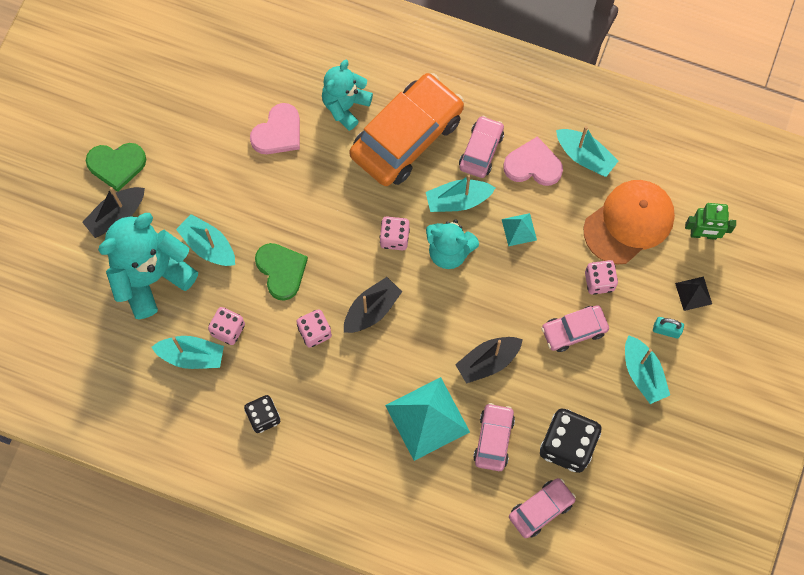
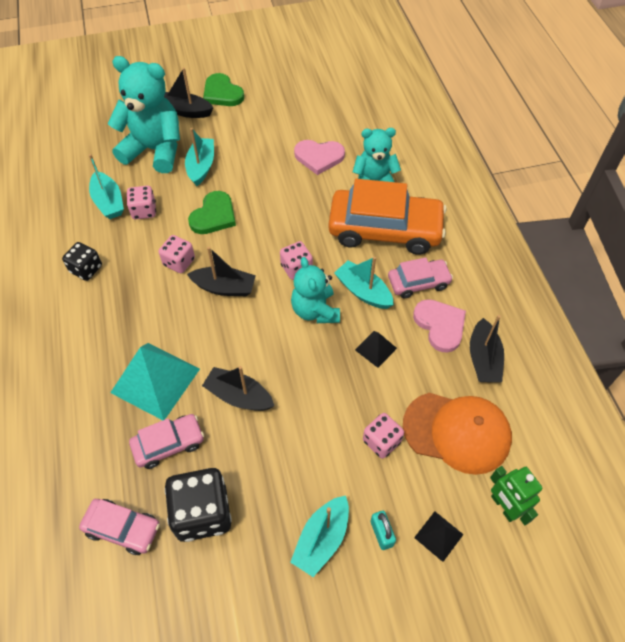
camera: 55 degrees right, 15 degrees down
(519, 229) = (375, 349): turquoise pyramid -> black pyramid
(574, 330) = (318, 449): pink car -> none
(585, 156) = (483, 359): turquoise boat -> black boat

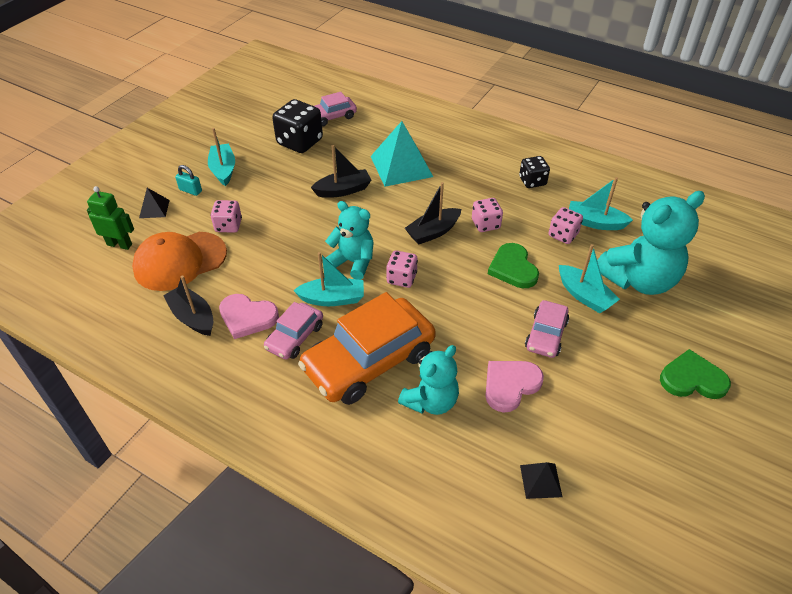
camera: 135 degrees right, 10 degrees down
(168, 444) = (353, 151): pink car -> pink car (546, 335)
(186, 111) = (683, 332): black boat -> none
(375, 349) = (283, 269): black pyramid -> black pyramid (540, 480)

